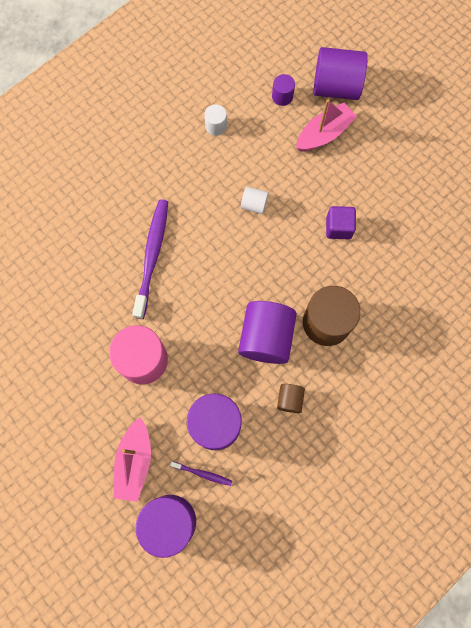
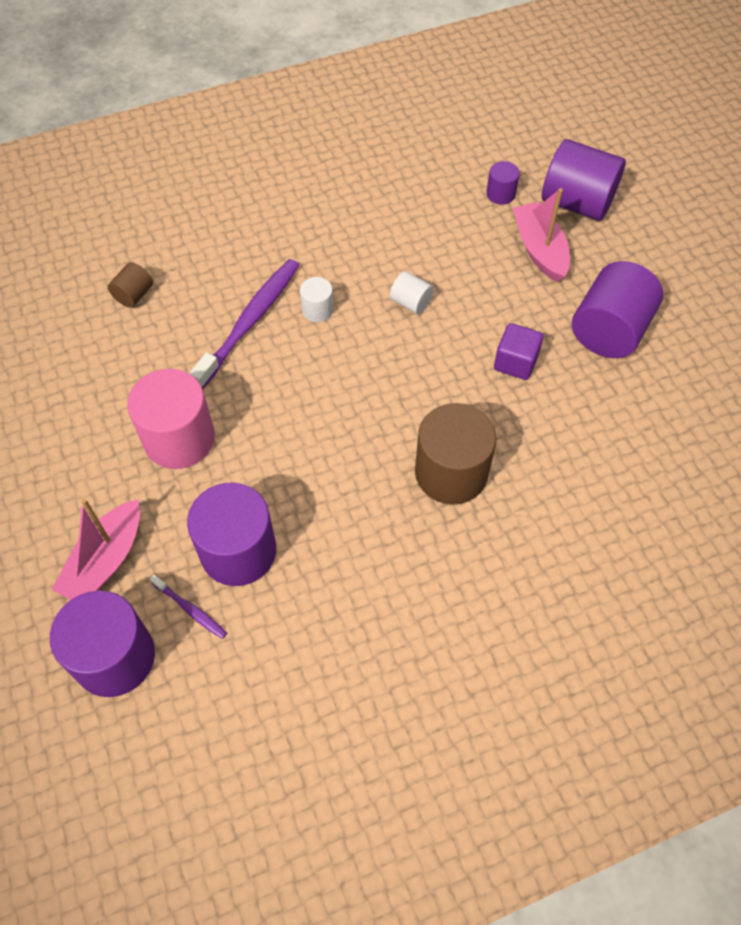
camera: 20 degrees right, 15 degrees down
(216, 126) = (400, 202): white cylinder -> white cylinder (317, 310)
(266, 338) = (357, 465): purple cylinder -> purple cylinder (609, 331)
(289, 399) = (357, 554): brown cylinder -> brown cylinder (134, 295)
(324, 134) = (539, 249): pink boat -> pink boat turned 90 degrees counterclockwise

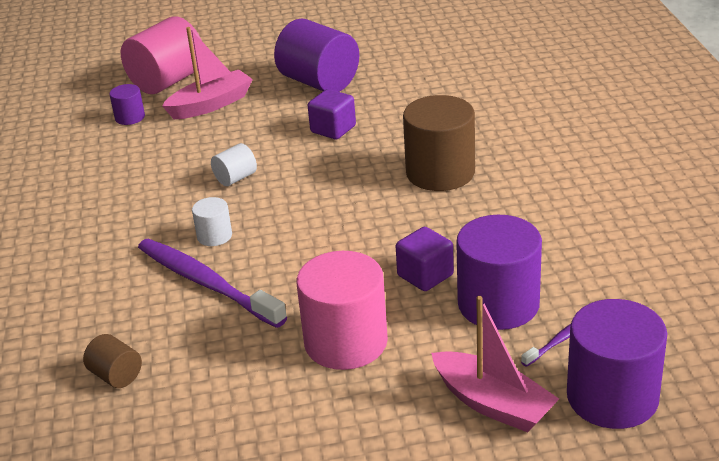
camera: 75 degrees left, 25 degrees down
(275, 484) = (425, 275): none -> purple cube
(539, 249) = (211, 105): pink boat -> pink boat turned 150 degrees clockwise
(577, 203) = (168, 81): purple cylinder -> pink cylinder

